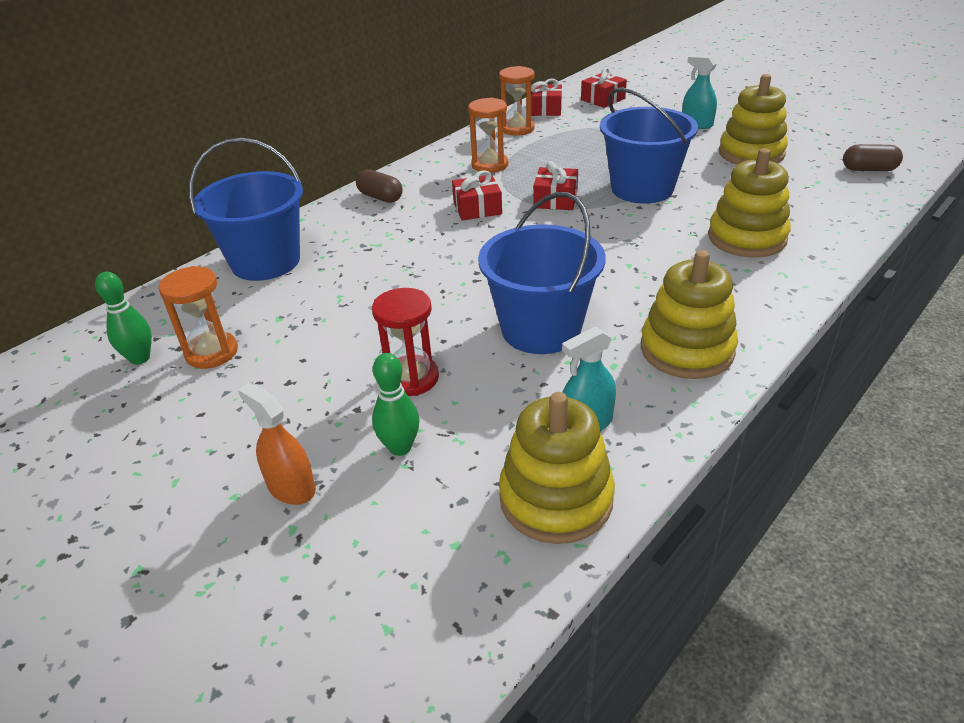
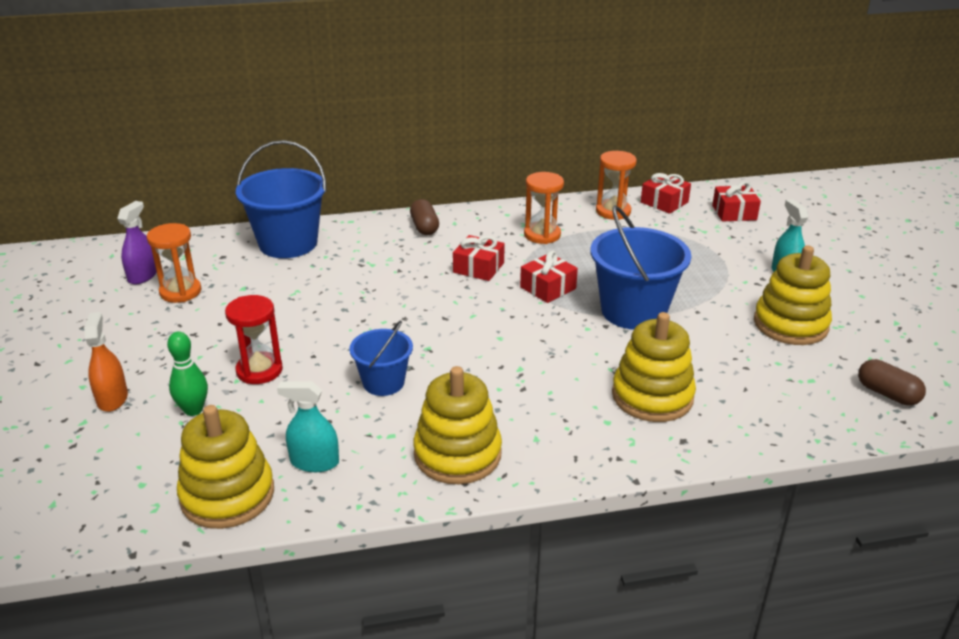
camera: 35 degrees right, 5 degrees down
(140, 358) = (143, 275): green bowling pin -> purple spray bottle
(541, 329) = (383, 382): blue bucket -> blue bucket, size x0.58

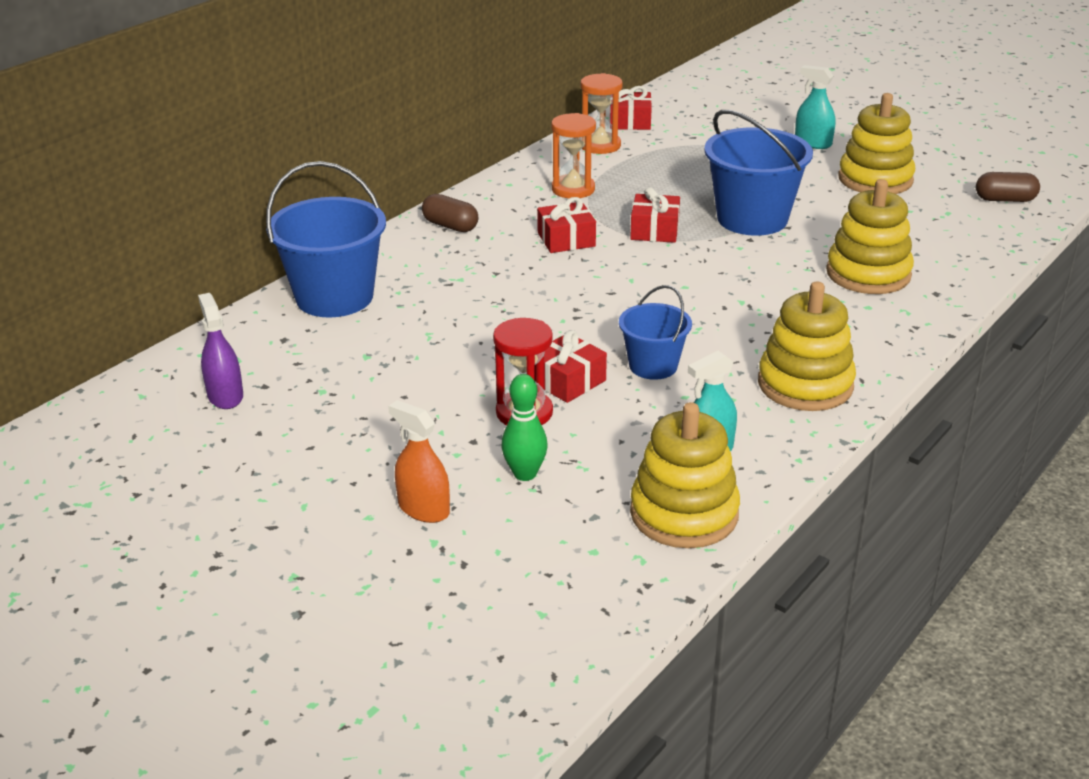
camera: 40 degrees left, 0 degrees up
(180, 292) = (303, 390): orange hourglass -> none
(734, 213) = (700, 110): red gift -> red gift (567, 381)

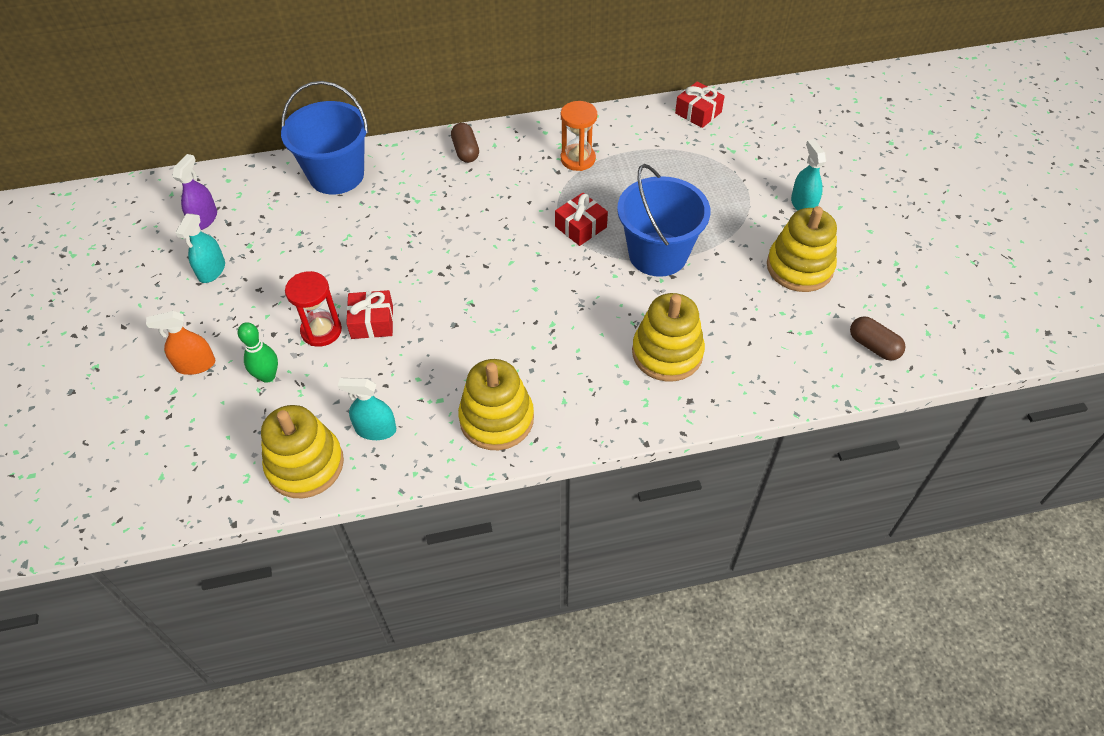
camera: 40 degrees right, 20 degrees up
(309, 430) = (212, 270): none -> turquoise spray bottle
(423, 509) = (195, 365): orange spray bottle -> orange spray bottle turned 90 degrees counterclockwise
(566, 239) = (517, 203): red gift -> none
(600, 145) = (647, 126): orange hourglass -> none
(653, 366) = (431, 342): blue bucket -> none

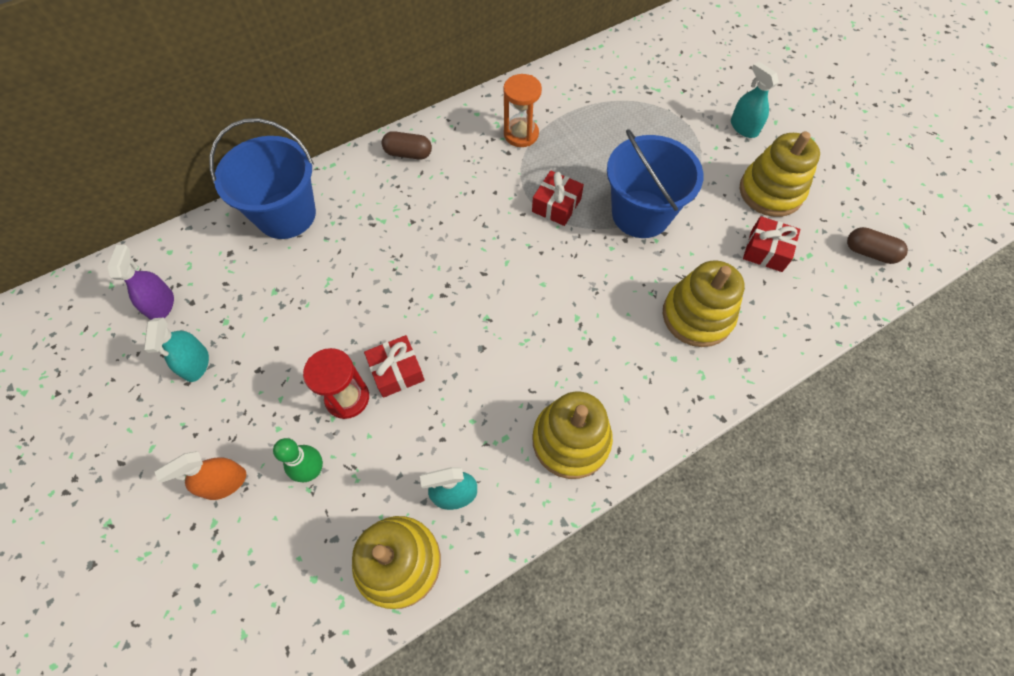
camera: 20 degrees left, 10 degrees up
(466, 151) = (408, 153): brown capsule -> brown capsule turned 45 degrees counterclockwise
(698, 113) = (609, 59): red gift -> red gift (766, 251)

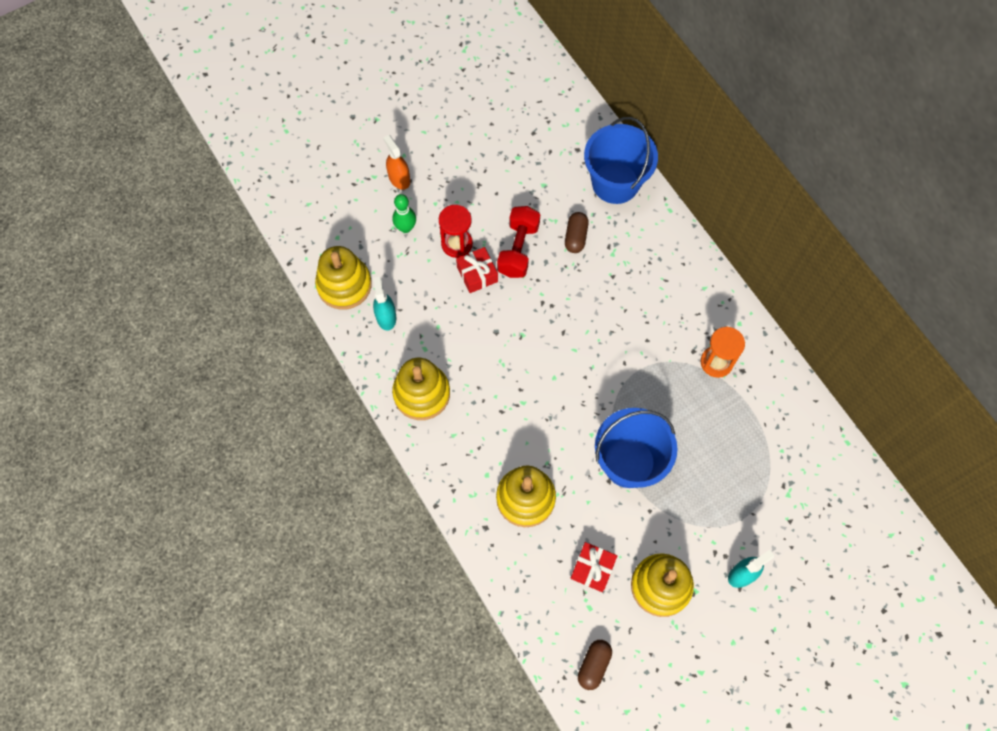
camera: 90 degrees right, 5 degrees up
(161, 305) = (531, 114): purple spray bottle -> none
(196, 363) = (484, 145): turquoise spray bottle -> none
(365, 321) = (518, 249): none -> red dumbbell
(408, 153) = (686, 268): brown capsule -> brown capsule (576, 237)
(556, 205) = (635, 391): red gift -> none

